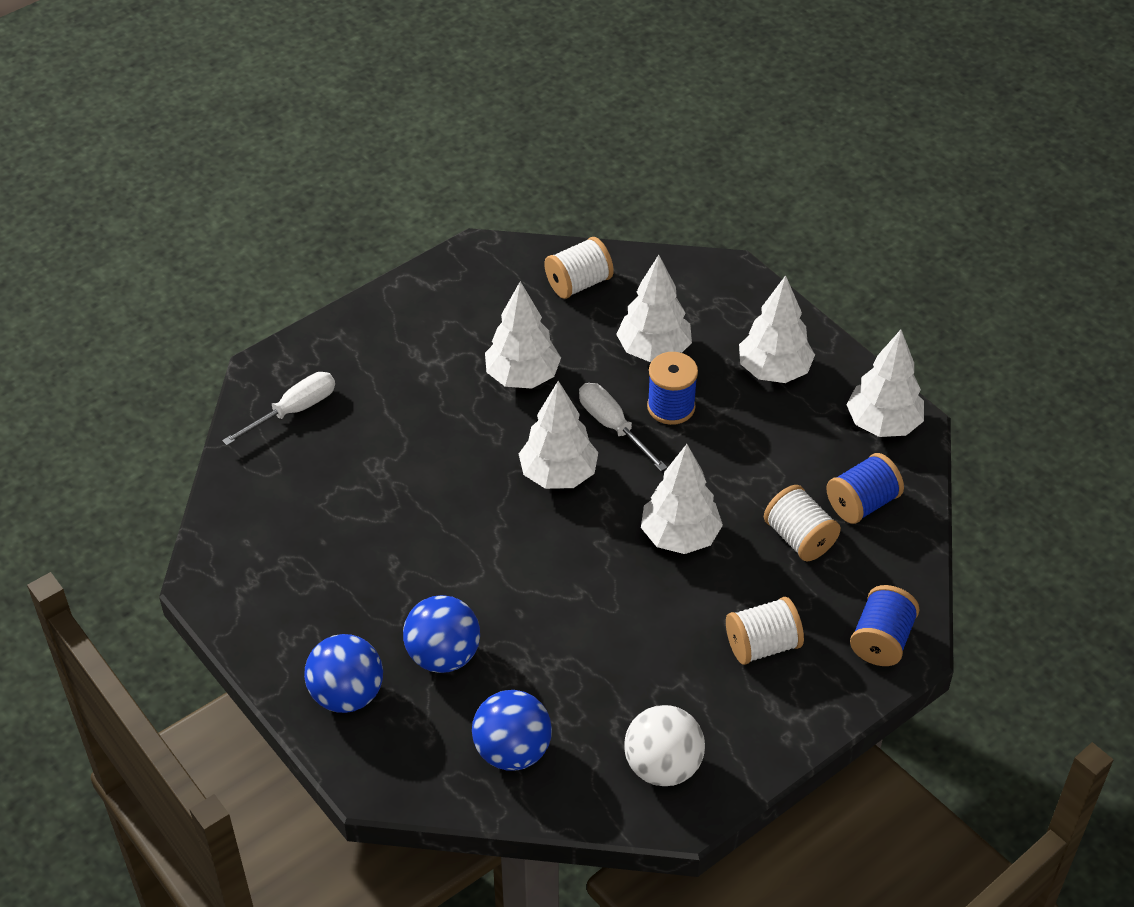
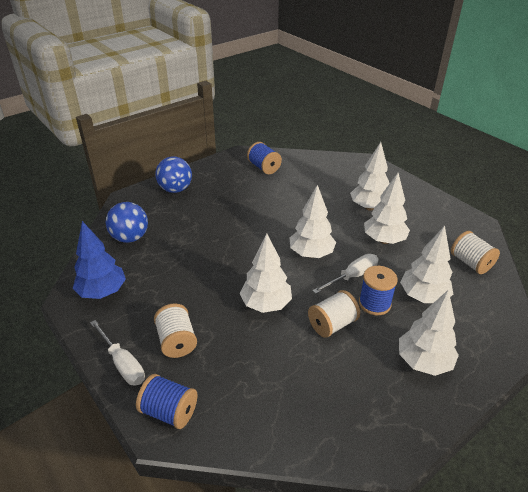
camera: 90 degrees right, 10 degrees down
(293, 411) = (342, 169): white screwdriver -> white screwdriver (122, 363)
(443, 655) = (192, 215): blue ball -> none
(663, 766) = (102, 292): white ball -> blue tree
(799, 538) = (265, 367): white spool -> white spool (332, 324)
(862, 503) = (298, 410): blue spool -> blue spool (264, 168)
(883, 424) = (384, 433): white tree -> white tree (369, 207)

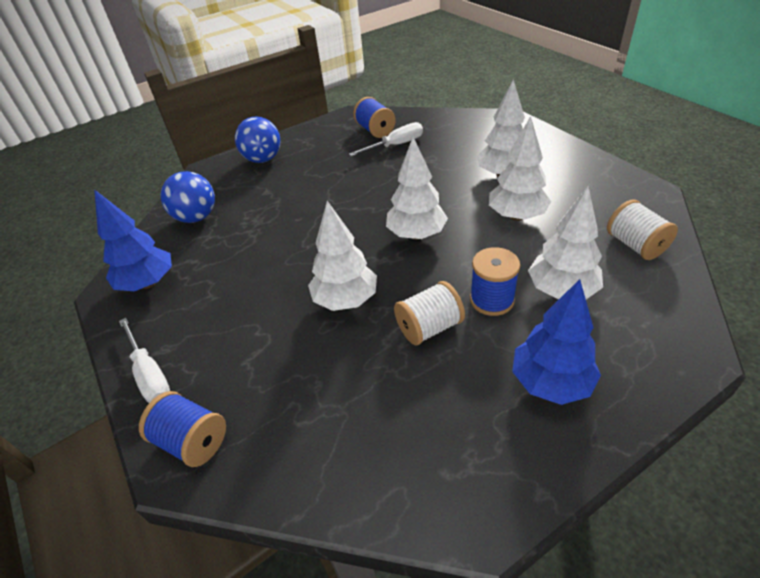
camera: 10 degrees right, 5 degrees up
(177, 341) = (223, 347): white spool -> none
(352, 276) = (466, 263): white screwdriver -> white screwdriver (395, 145)
(423, 362) = (550, 383): white tree -> blue tree

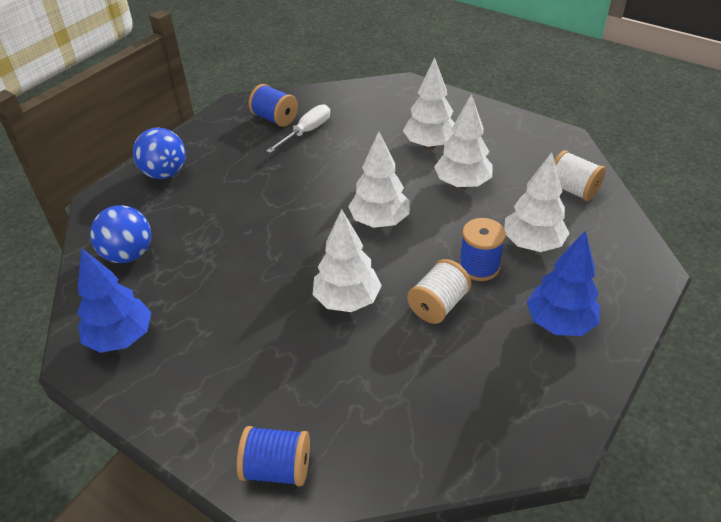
camera: 25 degrees left, 0 degrees up
(149, 374) = (189, 425): white screwdriver -> none

